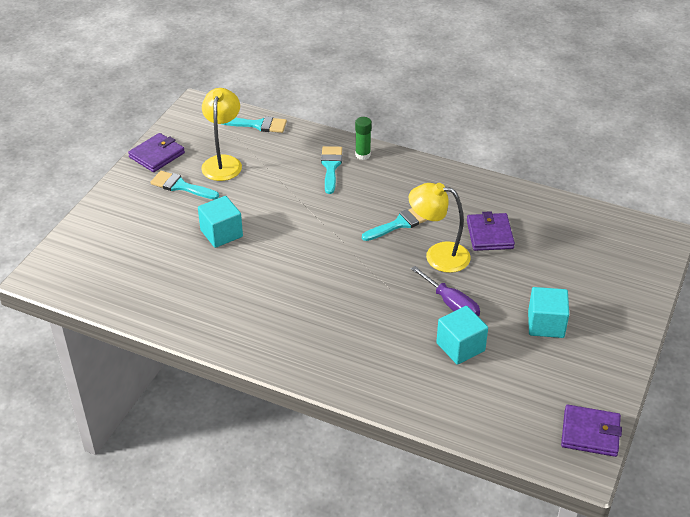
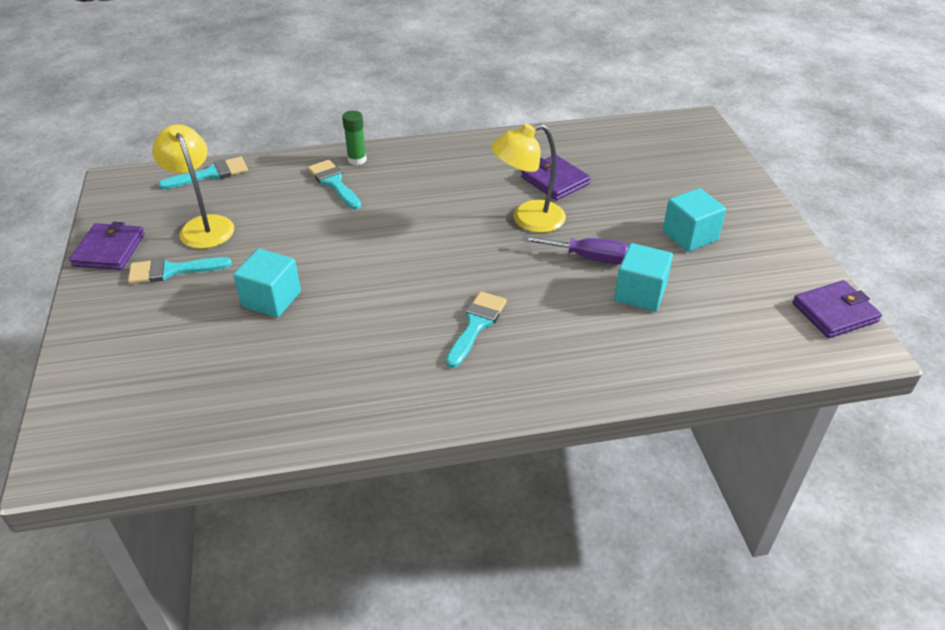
camera: 35 degrees left, 0 degrees up
(400, 223) = (460, 206): turquoise brush -> turquoise brush (476, 325)

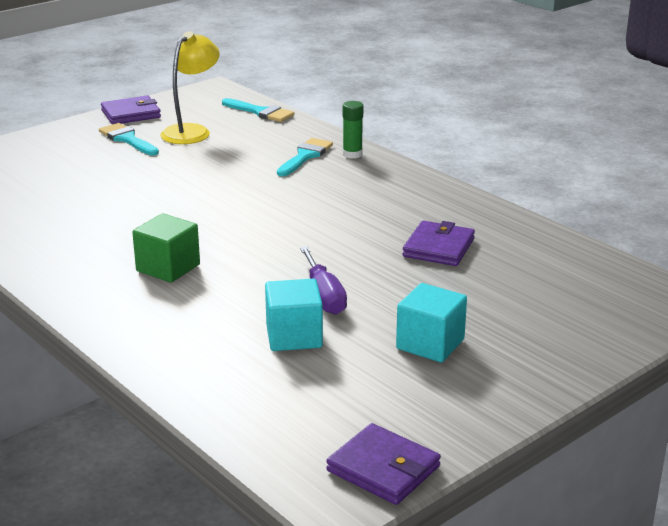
camera: 60 degrees right, 15 degrees down
(271, 299) = (126, 181): turquoise cube -> none
(476, 325) = (168, 268): turquoise brush -> green cube
(528, 219) = (353, 251): yellow lamp -> none

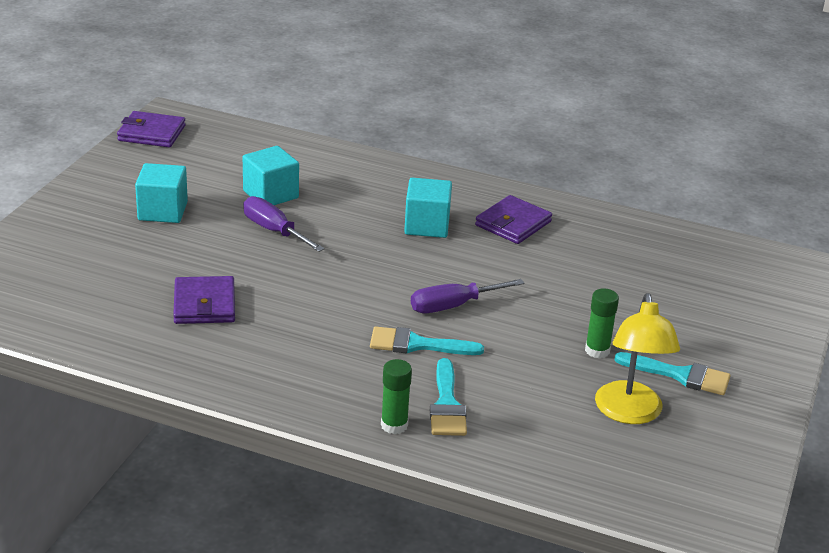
camera: 150 degrees right, 5 degrees up
(131, 114) = (747, 427): purple wallet -> purple wallet (513, 223)
(161, 160) = (597, 350): none -> green glue stick
(168, 268) = (427, 225): green cube -> turquoise cube
(229, 204) = (453, 306): none -> purple screwdriver
(261, 112) = (594, 484): turquoise brush -> turquoise brush (417, 344)

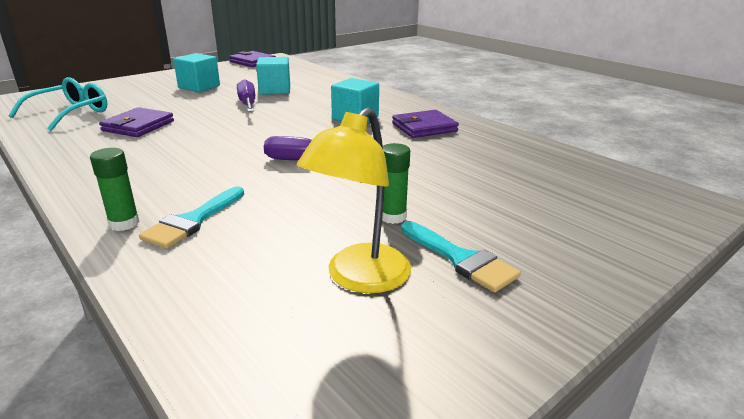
camera: 30 degrees right, 5 degrees down
(82, 306) = (70, 113): none -> turquoise glasses
(417, 344) = (238, 176): turquoise brush -> none

